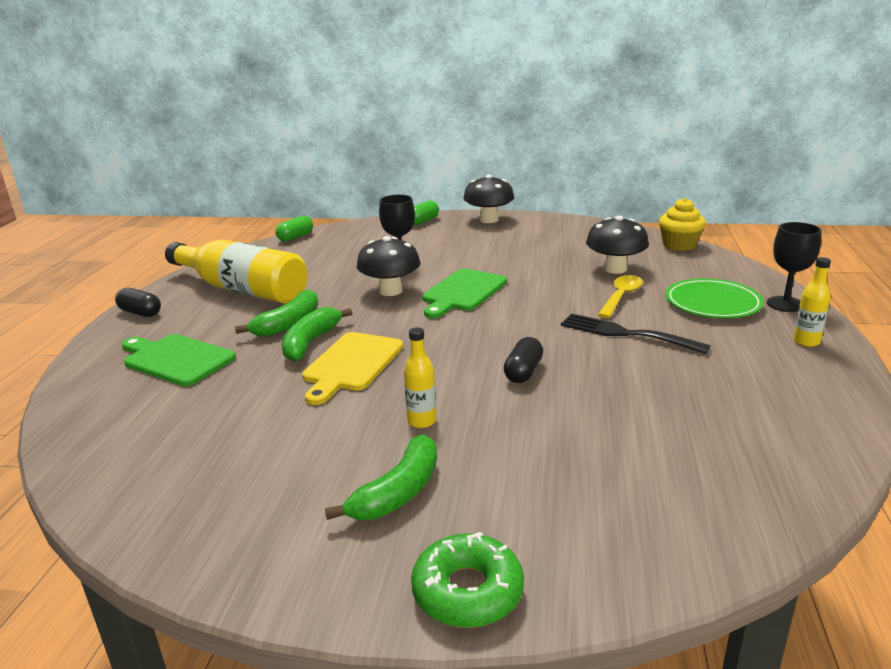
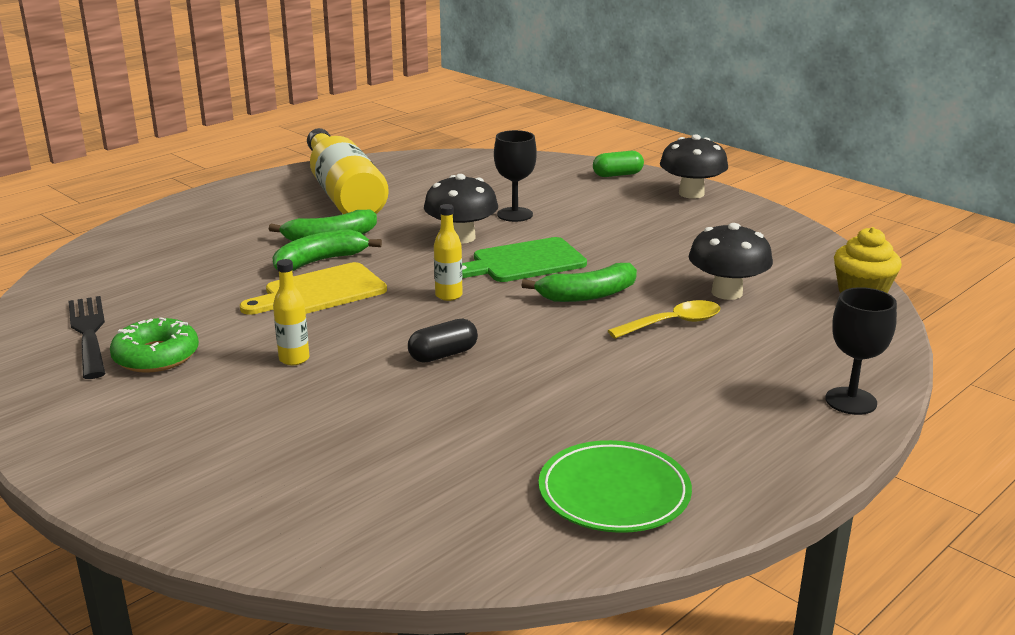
camera: 35 degrees right, 0 degrees up
(140, 313) = (241, 189): black capsule -> none
(176, 359) = (208, 238): green cutting board -> none
(295, 237) = (467, 156): green capsule -> none
(398, 492) = (192, 401): green banana -> green banana (587, 295)
(467, 591) = (126, 484): green donut -> green donut (156, 356)
(625, 334) = (604, 360): black fork -> black fork (88, 333)
(712, 303) = (763, 367): green plate -> green plate (614, 493)
(806, 342) = (785, 446): yellow bottle -> yellow bottle (448, 295)

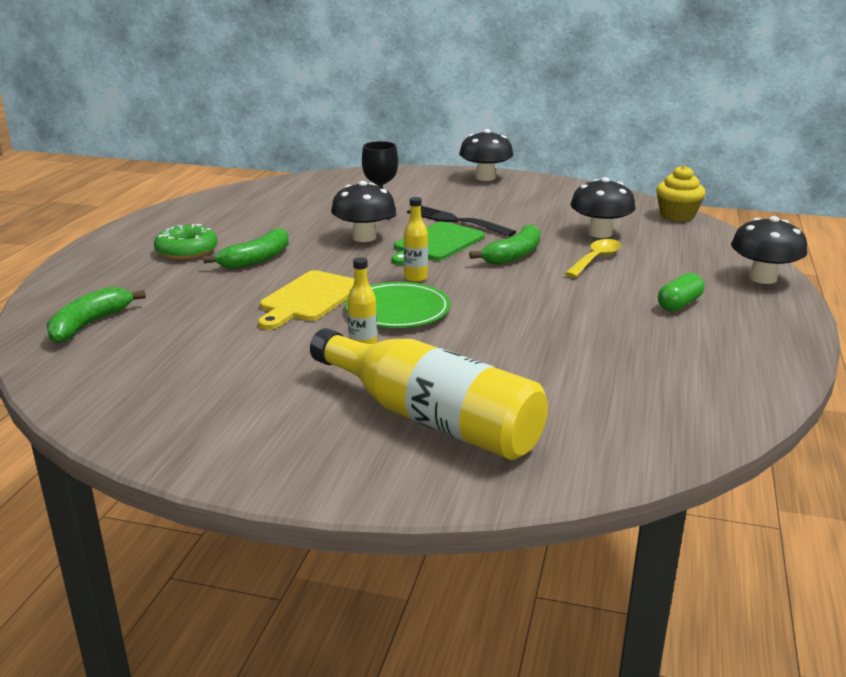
camera: 30 degrees left, 0 degrees up
(88, 333) = (144, 379): black fork -> black fork (455, 221)
(156, 356) = (239, 380): green donut -> green donut (187, 251)
(321, 261) = (274, 277): green banana -> green banana (90, 324)
(344, 194) = (218, 226): yellow bottle -> yellow bottle (431, 418)
(443, 355) = (473, 317): black capsule -> none
(614, 493) = (715, 370): green plate -> green plate (398, 310)
(617, 175) = (416, 174): green capsule -> green capsule (679, 304)
(851, 401) = (763, 278): black goblet -> black mushroom

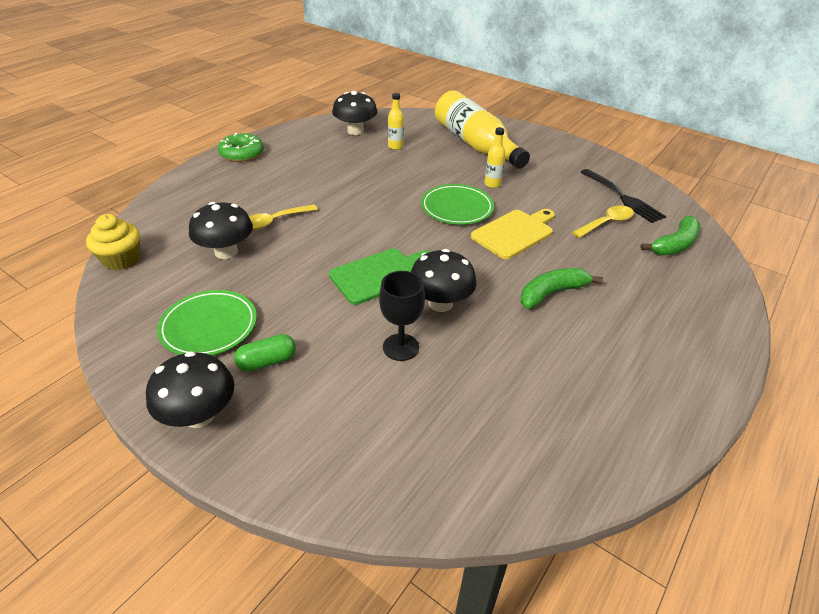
camera: 160 degrees left, 15 degrees up
(180, 332) = (606, 223): none -> yellow spoon
(187, 251) = (622, 326): green donut -> green donut (242, 154)
(415, 278) = (426, 235): yellow bottle -> yellow bottle (395, 147)
(455, 221) = (332, 309): black fork -> black fork (623, 197)
(514, 255) = (329, 242): green banana -> none
(538, 201) = (209, 326): none -> green plate
(679, 304) = (278, 172): green capsule -> green capsule (267, 361)
(763, 278) = (193, 178): black mushroom -> black mushroom (355, 131)

